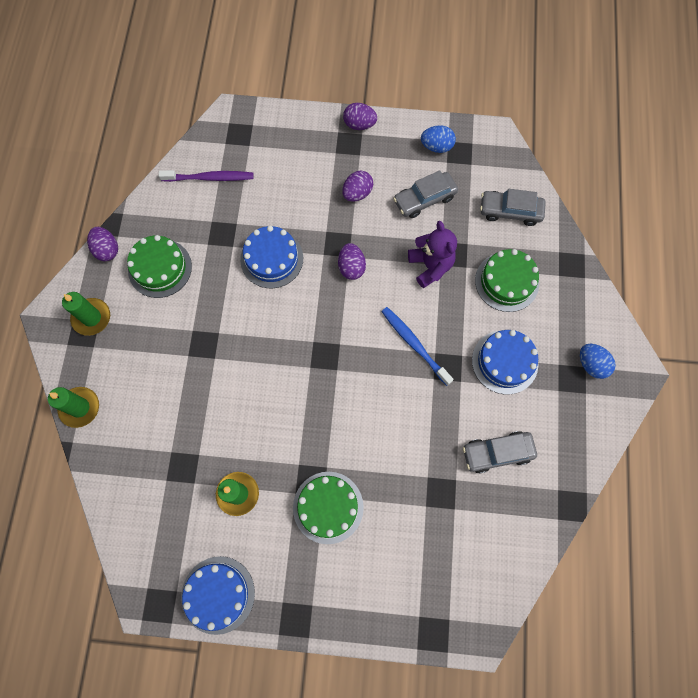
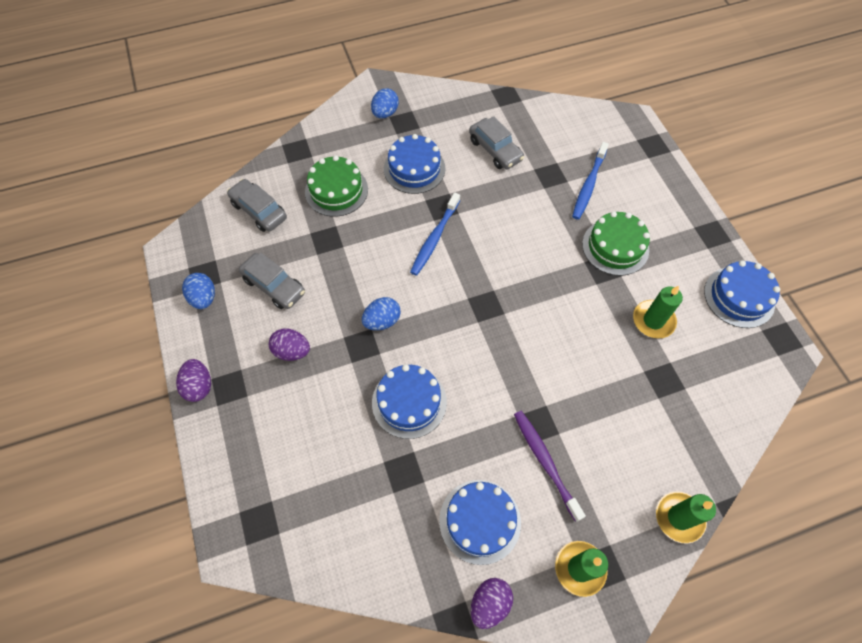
camera: 115 degrees left, 10 degrees down
(160, 268) = (480, 521): green cake -> blue cake
(210, 178) = (336, 526): purple toothbrush -> purple toothbrush (545, 462)
(351, 267) = (382, 321): purple egg -> blue egg
(411, 525) = (588, 185): none -> blue toothbrush
(430, 266) = (348, 254): purple teddy bear -> none
(510, 211) = (259, 210): grey car -> grey car turned 150 degrees clockwise

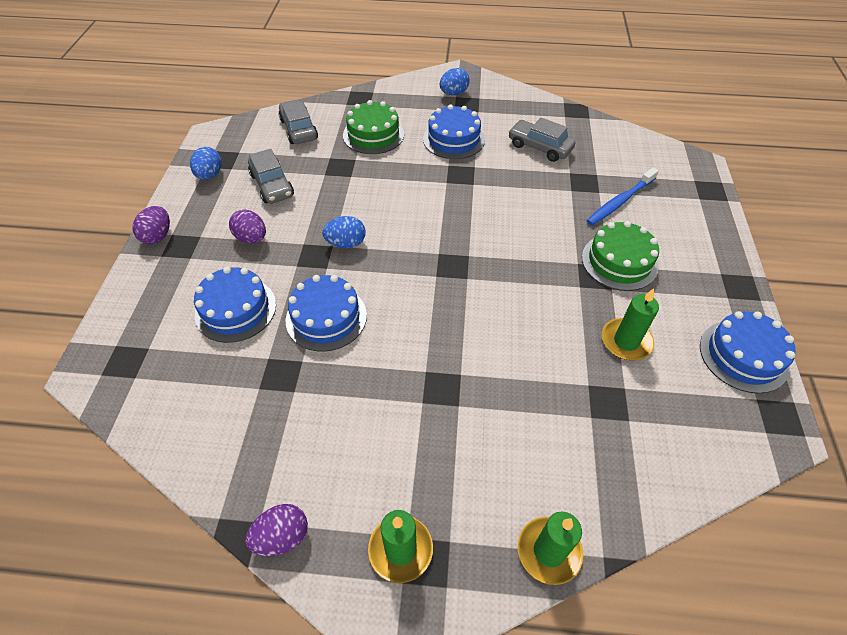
camera: 25 degrees right, 10 degrees down
(434, 238) = (438, 196): blue toothbrush -> none
(480, 521) = (324, 452): blue cake -> blue cake (235, 309)
(495, 150) = (539, 147): grey car -> grey car turned 135 degrees clockwise
(545, 462) = (427, 426): purple toothbrush -> none

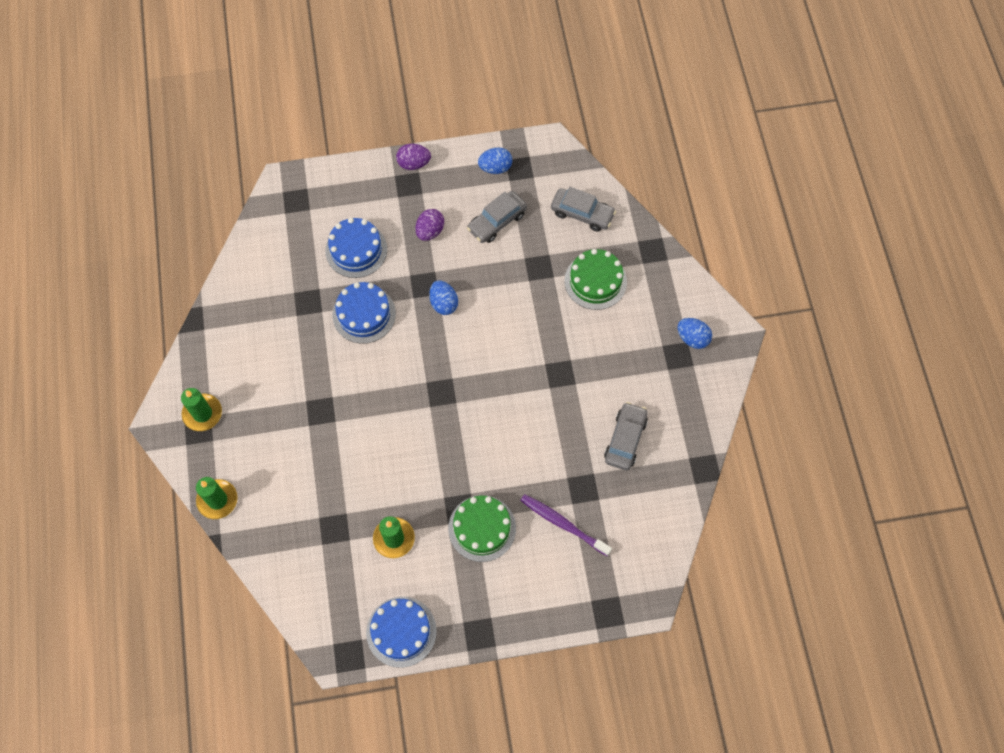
camera: 75 degrees right, 15 degrees up
(282, 537) = (197, 345): purple egg -> none
(299, 129) = (582, 214): grey car -> grey car turned 60 degrees clockwise
(453, 139) = (612, 356): blue cake -> none
(620, 202) = (563, 524): blue toothbrush -> purple toothbrush

